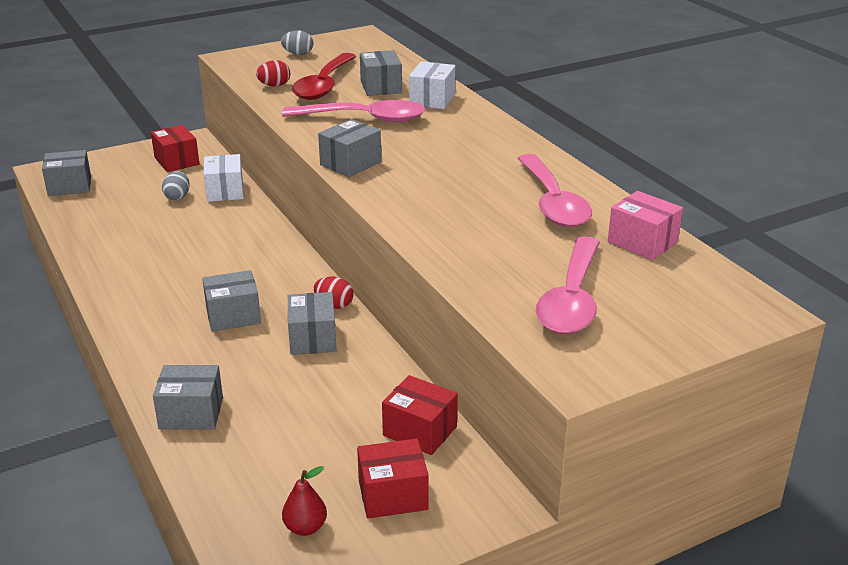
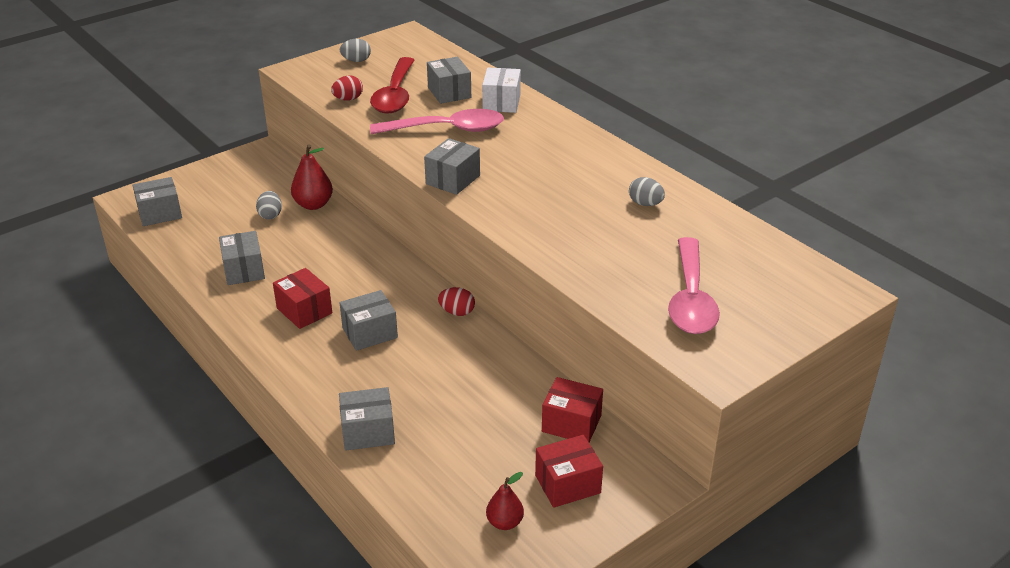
camera: 10 degrees left, 5 degrees up
(176, 161) = (254, 176): red box -> red box (304, 311)
(225, 191) = (313, 204): white box -> red pear
(312, 338) = (449, 347): grey box -> grey box (244, 270)
(553, 202) = (645, 204): pink spoon -> grey egg
(642, 242) = (732, 236): pink box -> none

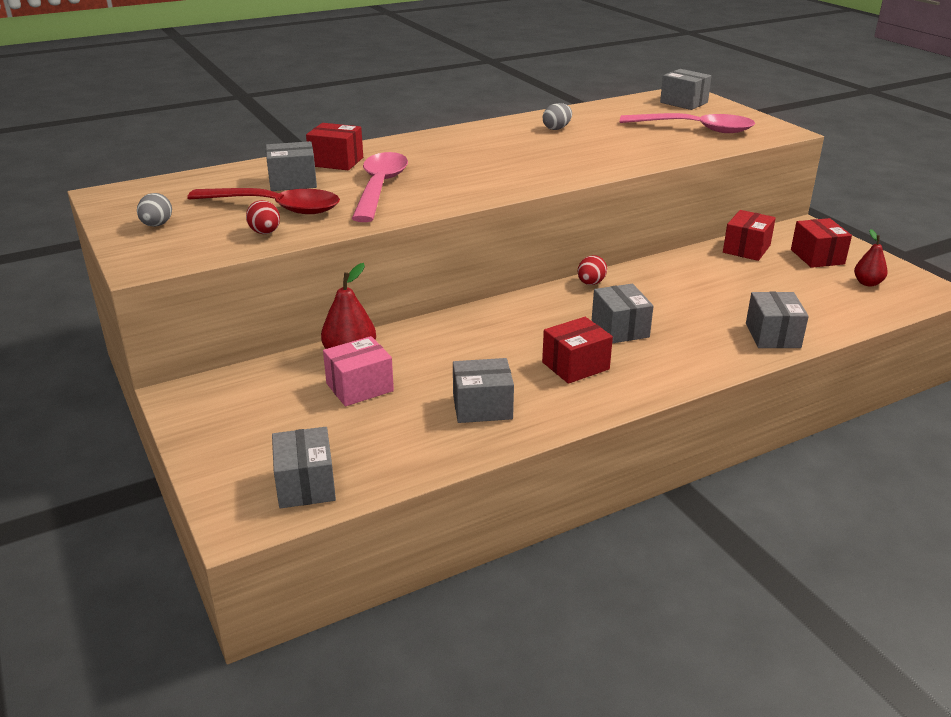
camera: 80 degrees left, 5 degrees down
(270, 215) = (359, 387): grey egg -> pink box
(452, 180) = (489, 191): grey box -> grey box (683, 102)
(501, 103) = (336, 162): white box -> red box

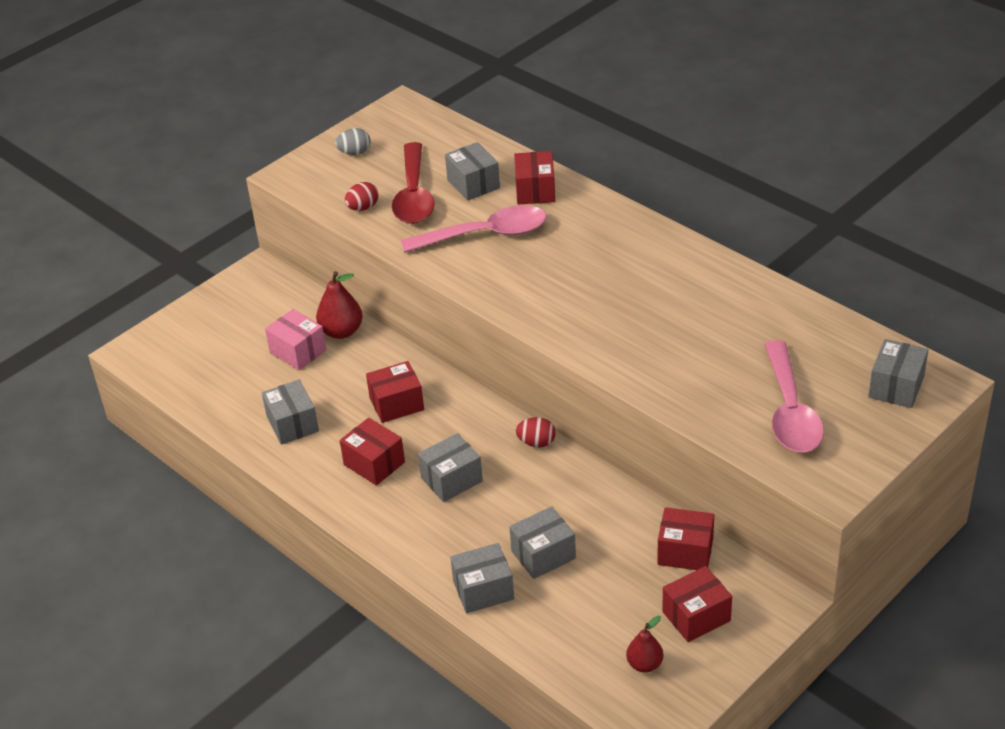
camera: 75 degrees right, 10 degrees up
(306, 485) = (173, 366): grey box -> grey box (543, 555)
(492, 341) = (396, 404): none -> red box
(557, 128) = (721, 303): grey egg -> none

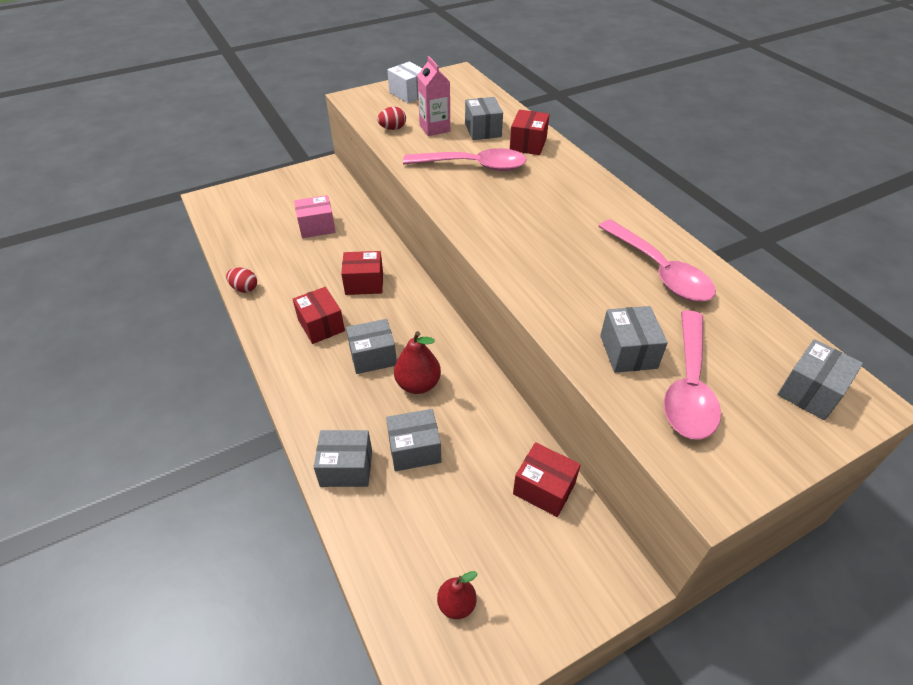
camera: 15 degrees right, 5 degrees up
(292, 424) = (280, 278): grey box -> grey box (628, 352)
(298, 351) = (317, 227): pink box -> pink box turned 75 degrees counterclockwise
(341, 331) = (355, 221): red pear -> red pear (418, 384)
(355, 152) = (409, 94): grey egg -> white box
(414, 195) = (434, 128): red spoon -> pink carton
(536, 442) = (456, 344): red egg -> red egg (244, 288)
(696, 616) = (529, 565): red box -> none
(731, 307) = (659, 271): none -> pink spoon

